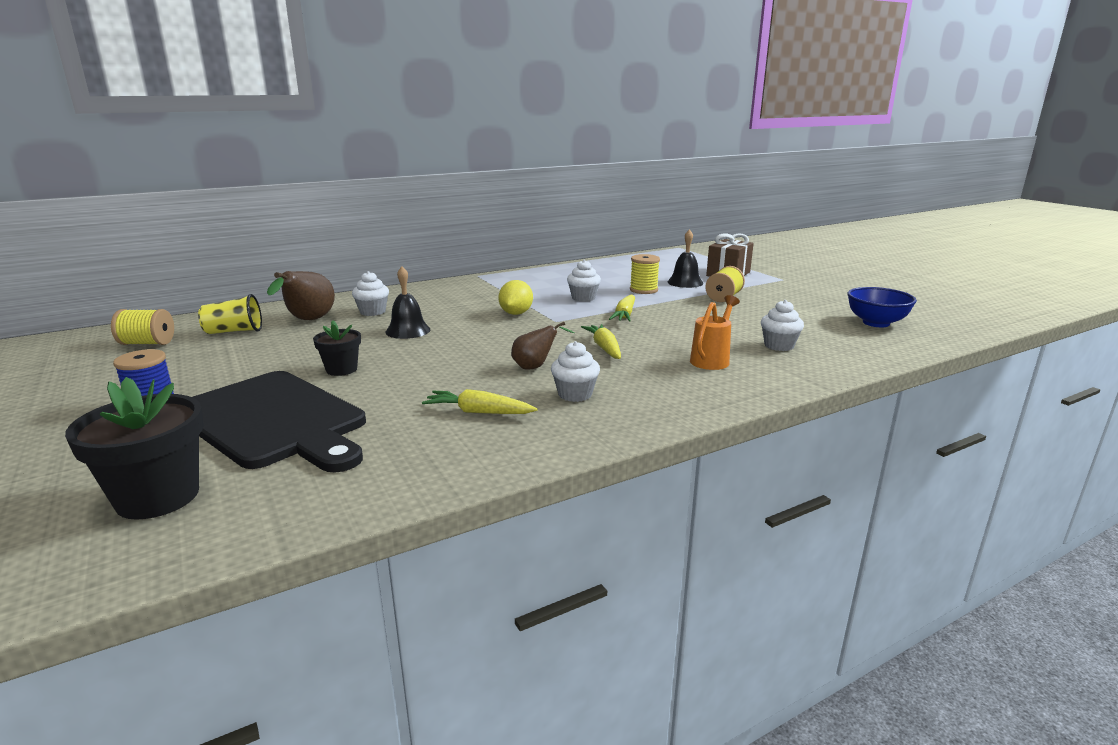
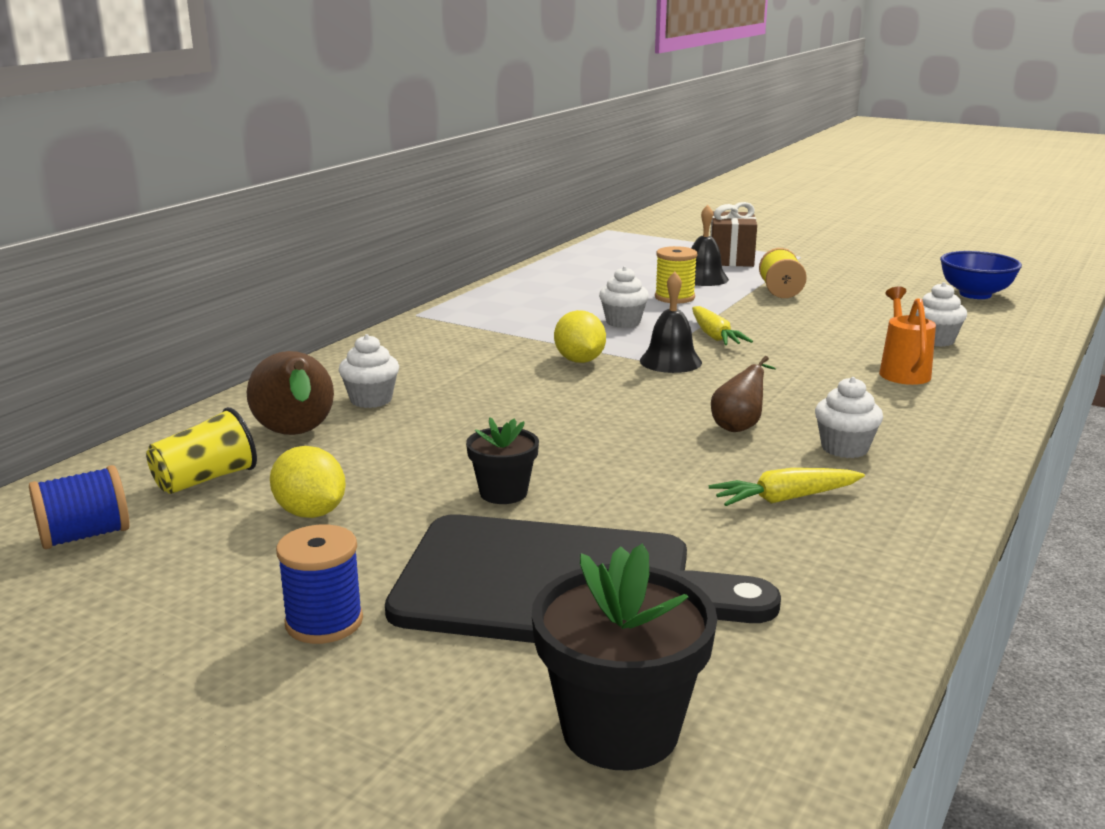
camera: 30 degrees left, 0 degrees up
(147, 343) = (85, 536): yellow spool -> blue spool
(243, 356) = (310, 513): none -> yellow lemon
(408, 331) = (482, 416): black bell -> black bell (670, 361)
(604, 348) = (770, 384): yellow carrot -> none

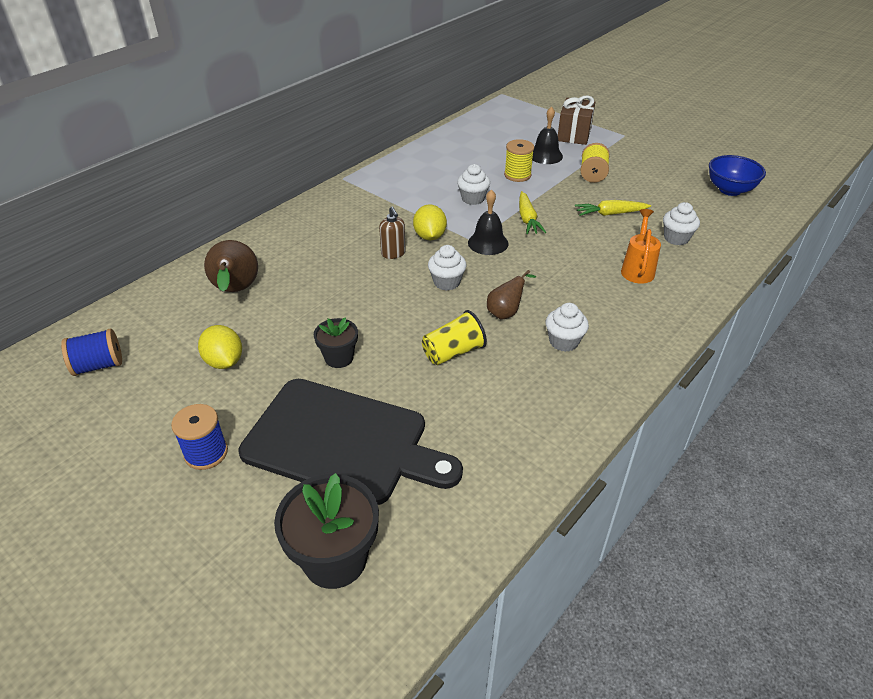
camera: 10 degrees right, 20 degrees up
(206, 479) = (174, 325): yellow cup -> yellow cup (453, 352)
(371, 400) = (289, 262): white cupcake -> white cupcake (446, 282)
(533, 380) = (393, 253): none -> brown soap dispenser
(785, 499) = (505, 384): yellow carrot -> yellow carrot (610, 214)

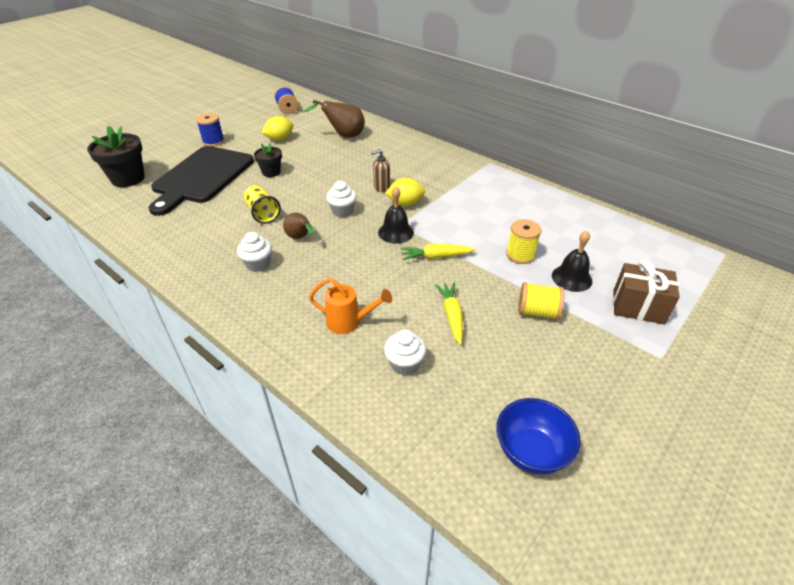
camera: 90 degrees right, 0 degrees up
(473, 199) = (468, 226): white cupcake -> none

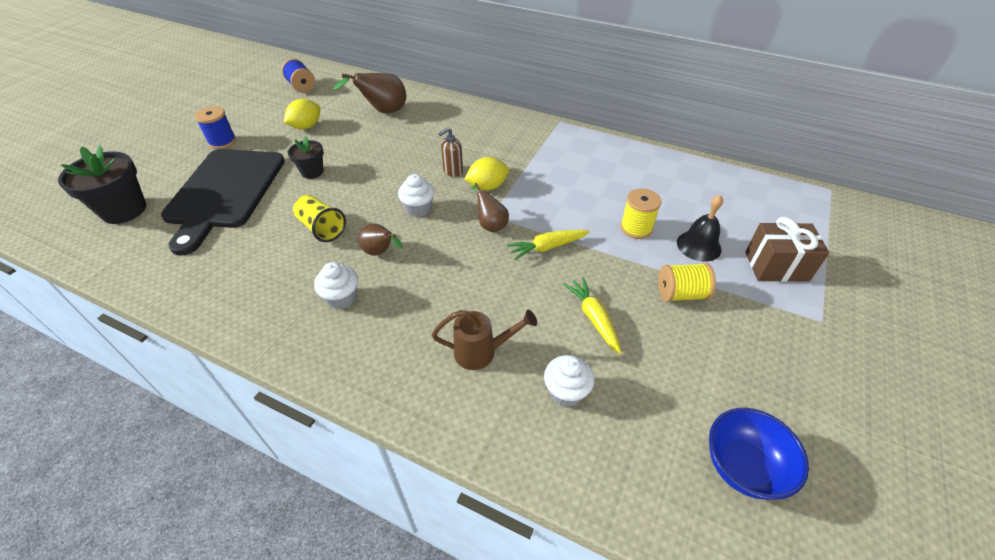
camera: 15 degrees left, 5 degrees up
(349, 322) = (481, 352): orange watering can -> brown watering can
(396, 232) = (490, 225): black bell -> brown pear

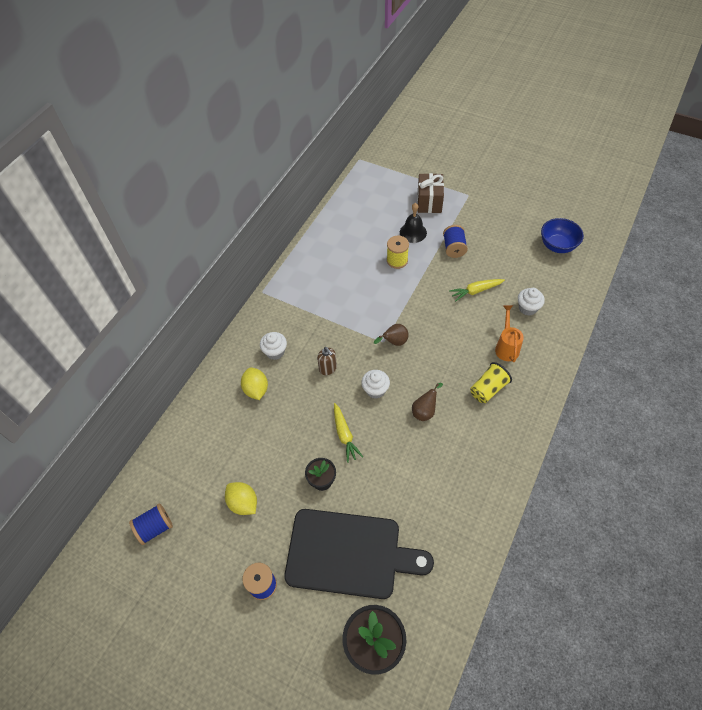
camera: 85 degrees left, 10 degrees up
(322, 228) = (399, 457): yellow cup -> yellow cup (488, 389)
(341, 298) = (470, 430): white cupcake -> white cupcake (275, 352)
(383, 112) = (225, 433): brown pear -> none
(481, 352) = (506, 347): brown watering can -> orange watering can
(487, 186) = (349, 344): yellow lemon -> yellow lemon (256, 389)
(547, 247) = (416, 310): yellow carrot -> yellow carrot (345, 435)
(681, 294) = (454, 248): yellow spool -> blue spool

